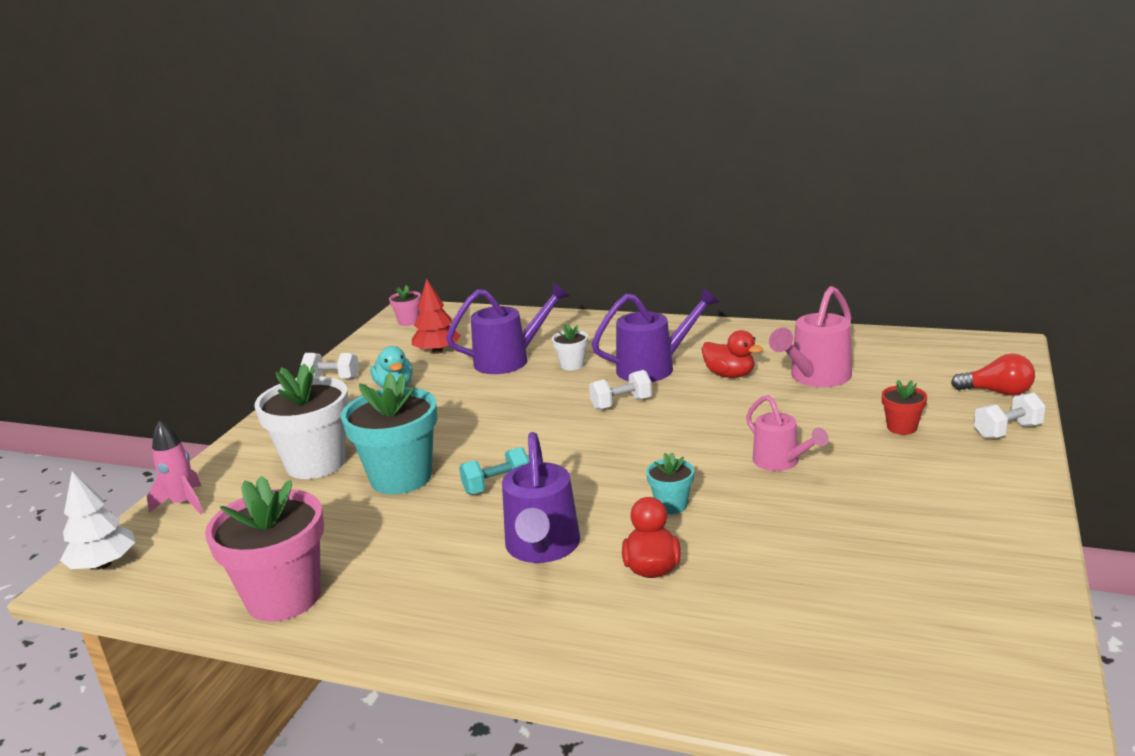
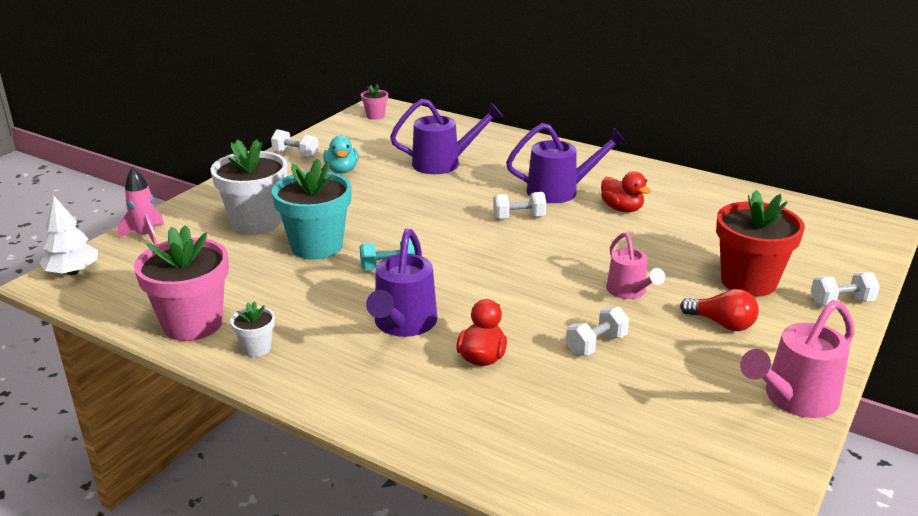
camera: 10 degrees right, 5 degrees up
(437, 351) = (388, 146): red tree -> none
(572, 365) = (493, 177): white flower pot -> white flower pot (256, 348)
(671, 505) = (521, 310): turquoise flower pot -> none
(773, 527) = (596, 344): none -> white dumbbell
(815, 378) = (695, 224): pink watering can -> pink watering can (793, 399)
(902, 427) = (748, 281): red flower pot -> red flower pot, size x2.13
(997, 392) = (850, 266): red light bulb -> red light bulb (722, 324)

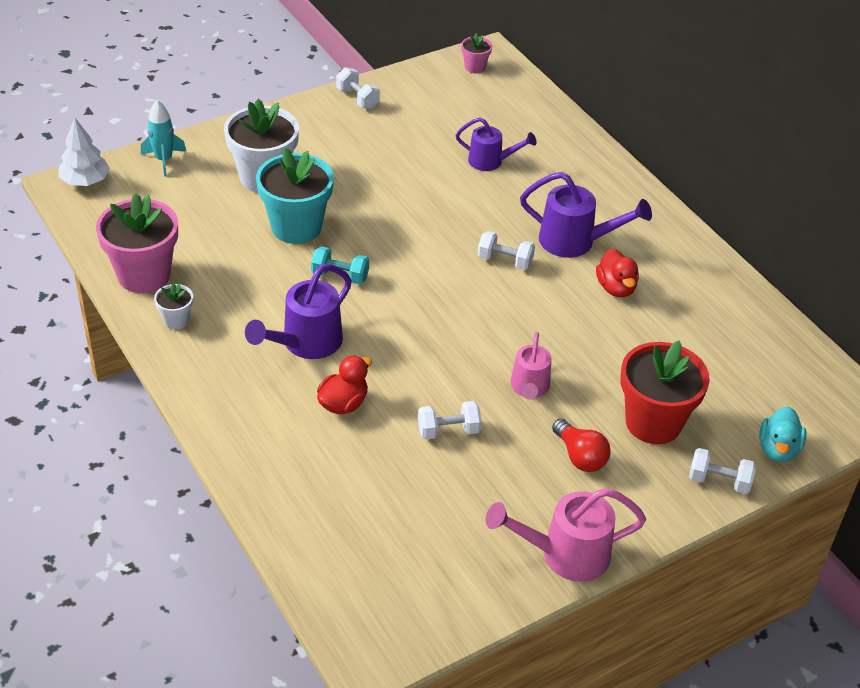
camera: 25 degrees right, 15 degrees up
(146, 236) = (164, 160): pink rocket -> turquoise rocket
(342, 170) = (386, 136): turquoise duck -> turquoise duck (778, 449)
(444, 163) = (491, 161): purple watering can -> purple watering can, size x0.66

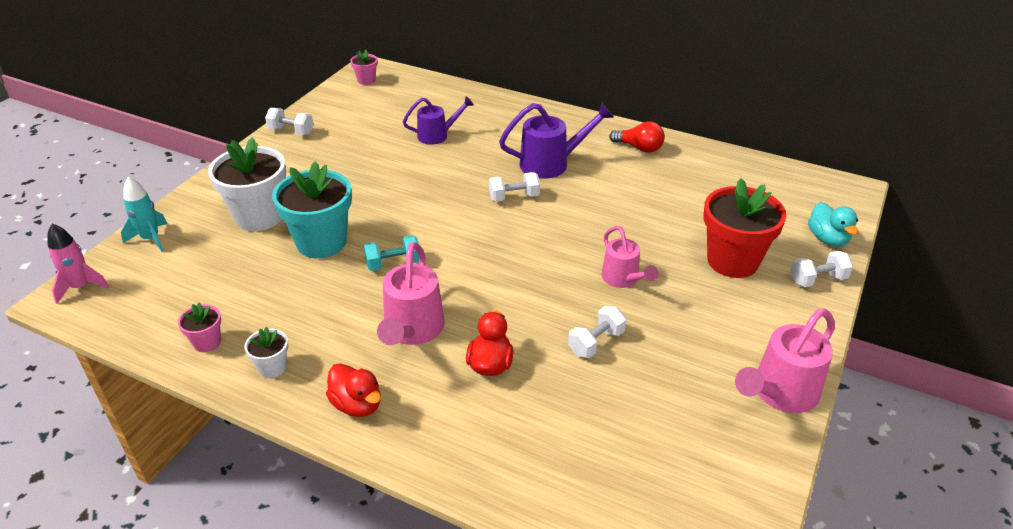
camera: 30 degrees left, 5 degrees down
(85, 181) = (81, 287): white tree -> pink rocket
(144, 275) = (207, 342): pink flower pot -> pink flower pot, size x0.47
(305, 343) = (412, 331): purple watering can -> pink watering can
(580, 456) = (710, 311): red light bulb -> red light bulb (639, 148)
(616, 288) = (611, 182): red duck -> red duck (357, 405)

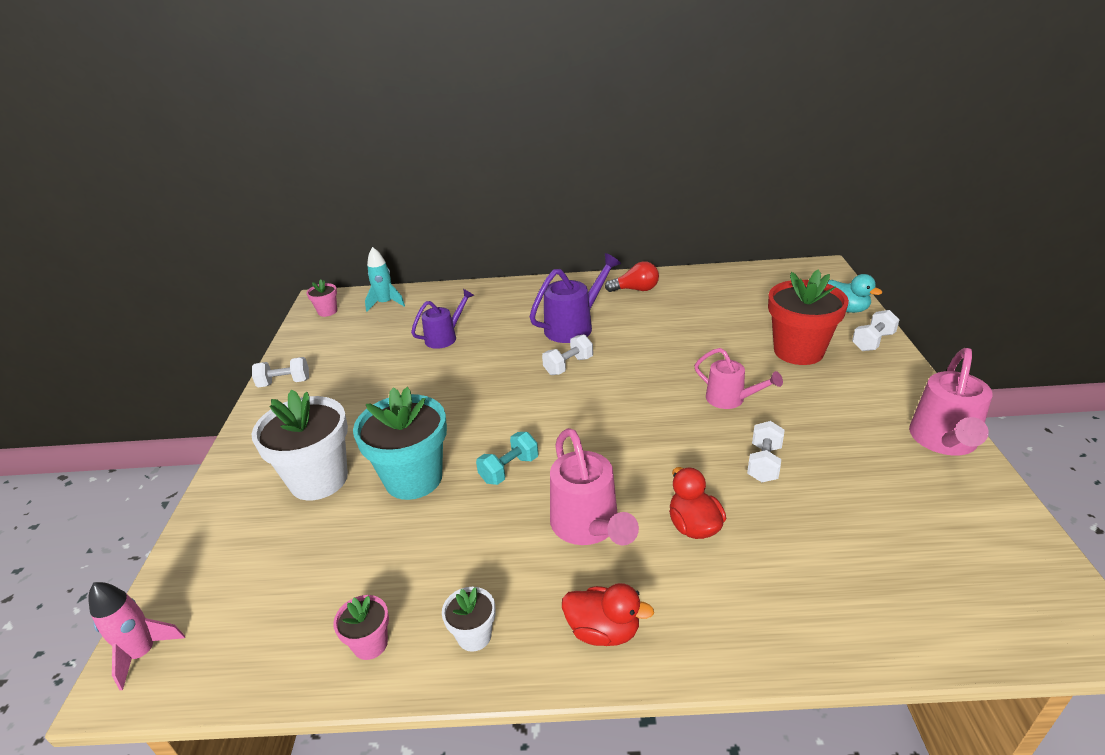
camera: 25 degrees left, 5 degrees down
(150, 239) = (199, 555): turquoise rocket -> turquoise rocket (385, 303)

